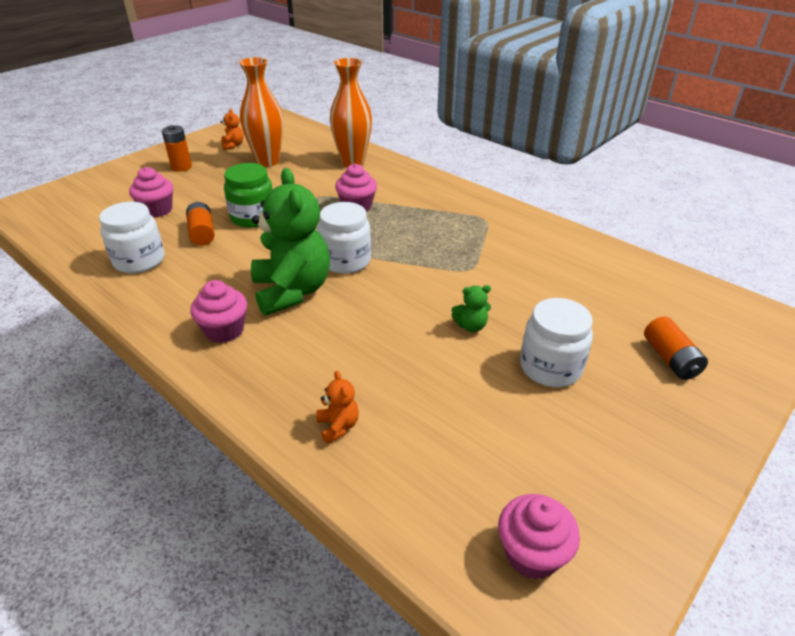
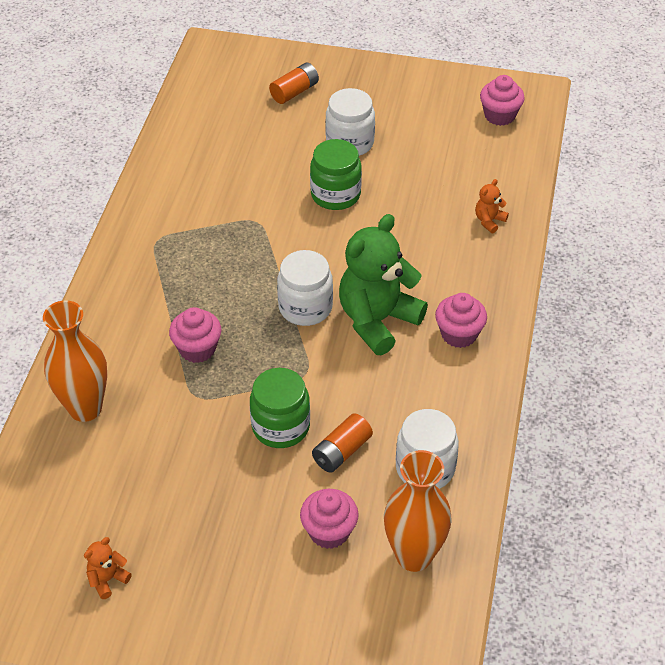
camera: 120 degrees left, 10 degrees up
(181, 167) = (211, 593): orange battery -> none
(268, 161) = (135, 502): orange vase -> orange vase (414, 555)
(471, 326) = (335, 194): green teddy bear -> green jar

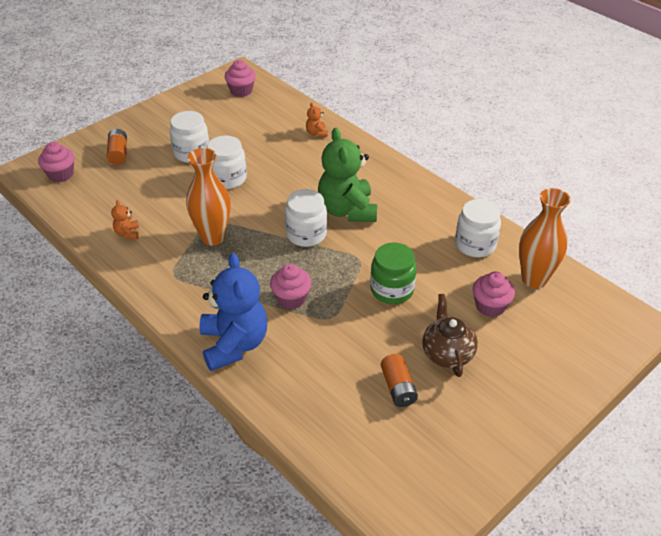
camera: 55 degrees left, 5 degrees down
(85, 408) = (288, 379): orange vase -> orange vase (213, 237)
(100, 340) = (234, 344): none -> blue teddy bear
(107, 579) = (448, 433): orange teddy bear -> orange teddy bear (127, 233)
(222, 524) = (447, 353): none -> brown teapot
(335, 194) = (228, 179): green jar -> white jar
(341, 451) = (434, 272): orange battery -> orange battery (398, 387)
(459, 334) = (389, 185): pink cupcake -> pink cupcake (61, 174)

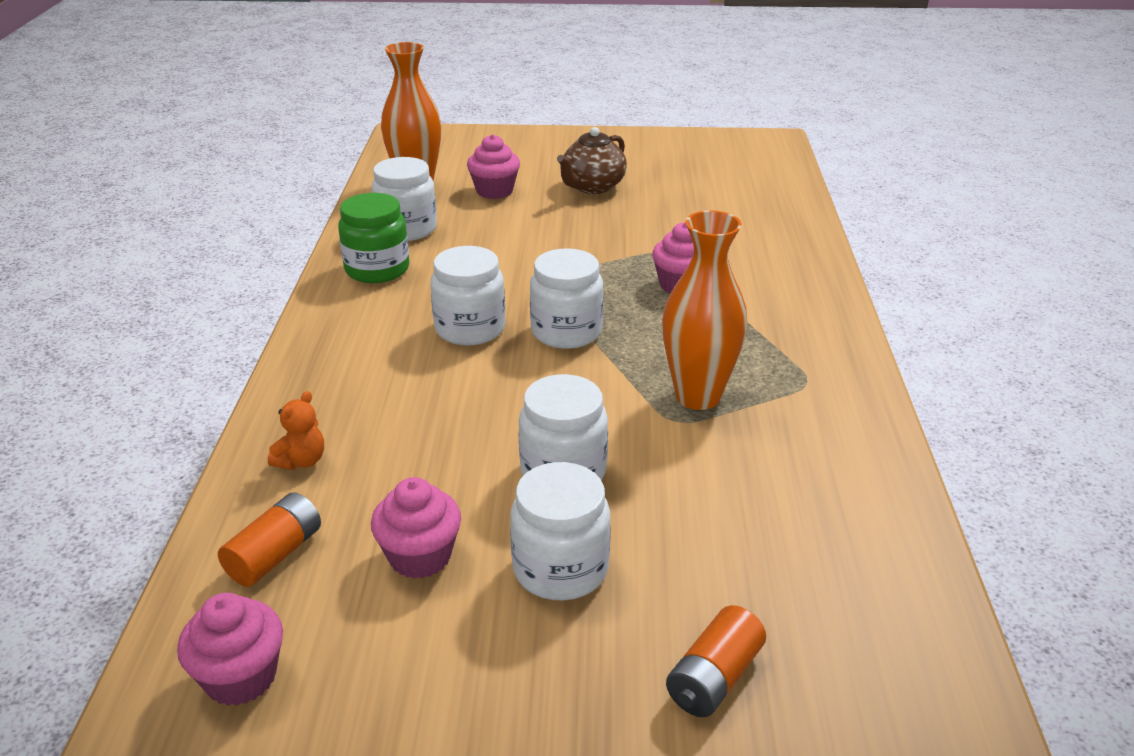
camera: 135 degrees left, 10 degrees down
(61, 174) = (896, 706): pink cupcake -> pink cupcake (420, 556)
(127, 233) = (832, 477): orange teddy bear -> none
(234, 344) = (798, 281): blue teddy bear -> none
(347, 210) = (470, 329): green teddy bear -> white jar
(392, 290) = (561, 241): green jar -> green jar (377, 269)
(398, 387) = (672, 190): orange battery -> orange battery (275, 555)

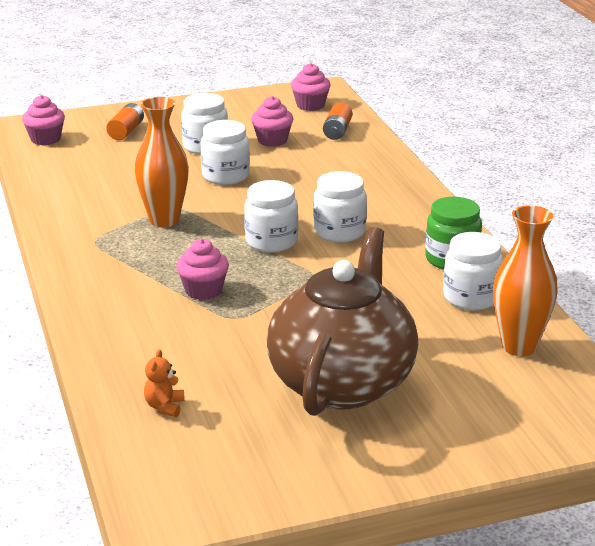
camera: 160 degrees right, 5 degrees down
(301, 461) = (366, 158): orange teddy bear -> orange teddy bear (164, 407)
(494, 191) = (437, 356): pink cupcake -> pink cupcake (45, 139)
(592, 187) = (343, 382): brown teapot -> brown teapot, size x2.05

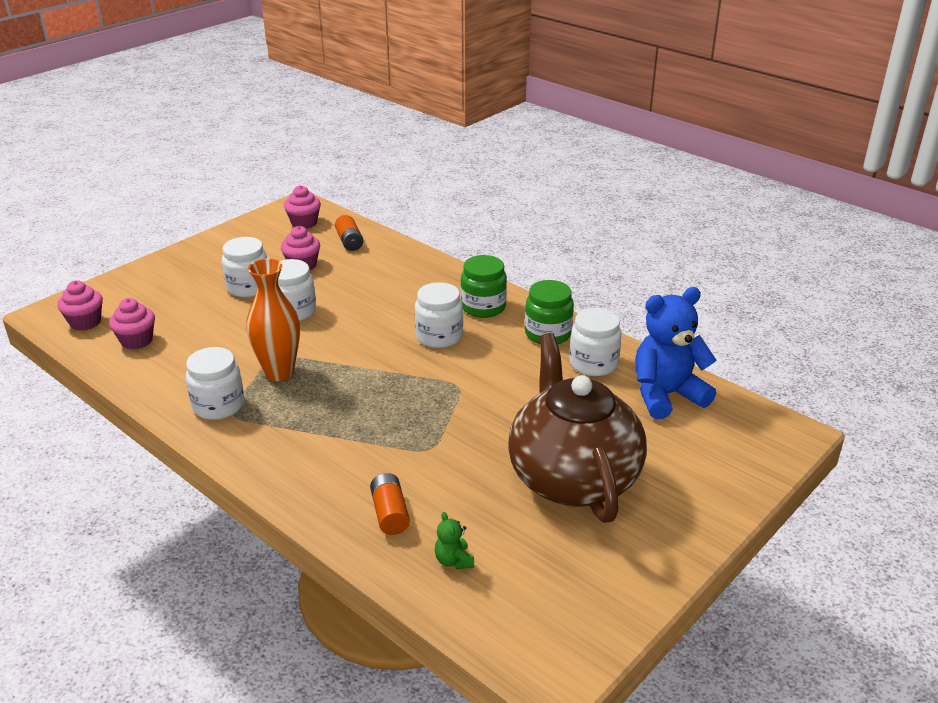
camera: 30 degrees left, 5 degrees up
(126, 131) = (159, 292): orange battery -> orange battery (390, 513)
(164, 407) = (454, 560): orange teddy bear -> green teddy bear
(203, 290) = (379, 431): pink cupcake -> pink cupcake (136, 340)
(271, 241) = (392, 364): white jar -> white jar (218, 406)
(410, 219) = (483, 307): none -> green jar
(519, 346) = (666, 395): orange vase -> blue teddy bear

